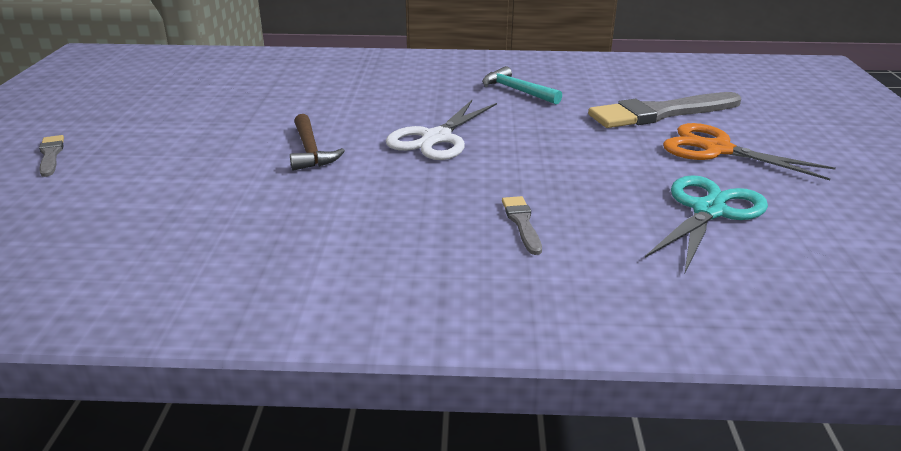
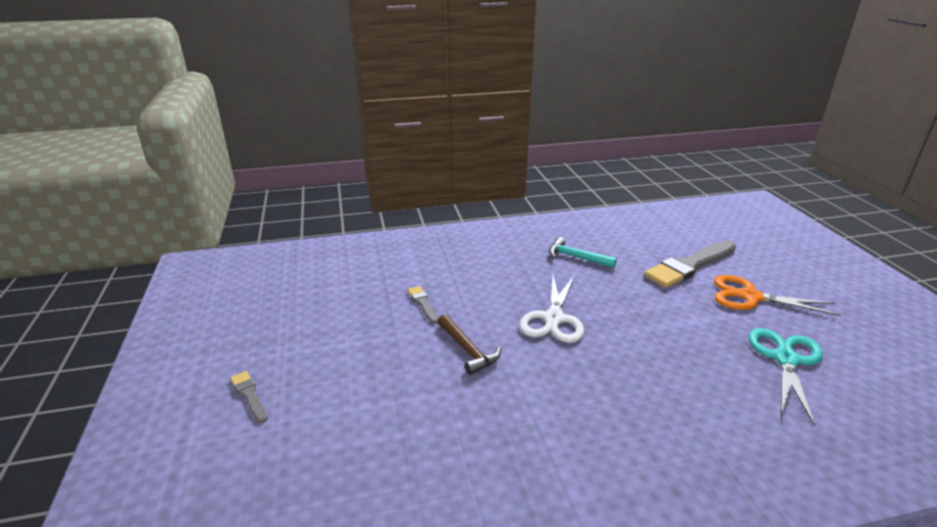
camera: 15 degrees left, 0 degrees up
(522, 223) = (675, 397): grey brush -> grey brush (423, 304)

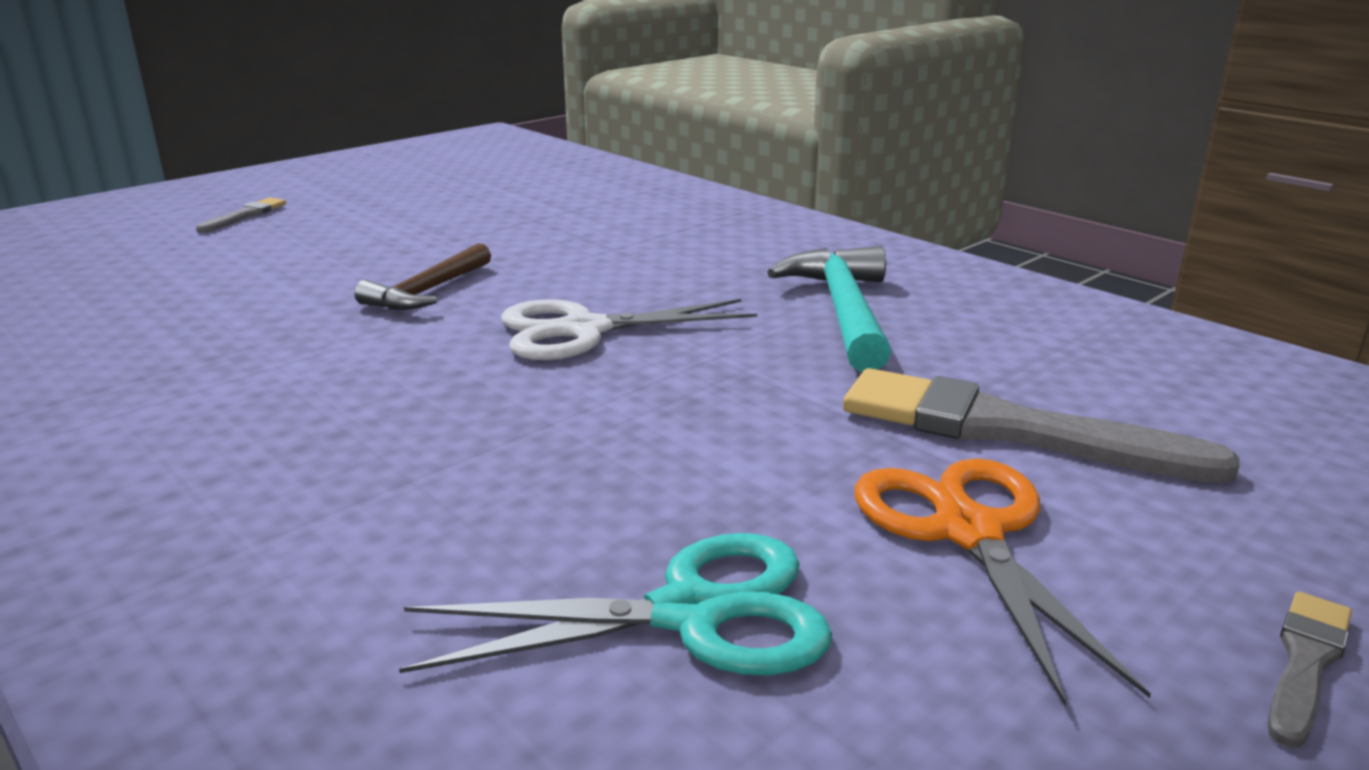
camera: 60 degrees right, 5 degrees down
(423, 304) = (527, 243): grey brush -> grey brush (1305, 662)
(576, 257) = (843, 311): turquoise hammer -> turquoise hammer, size x1.52

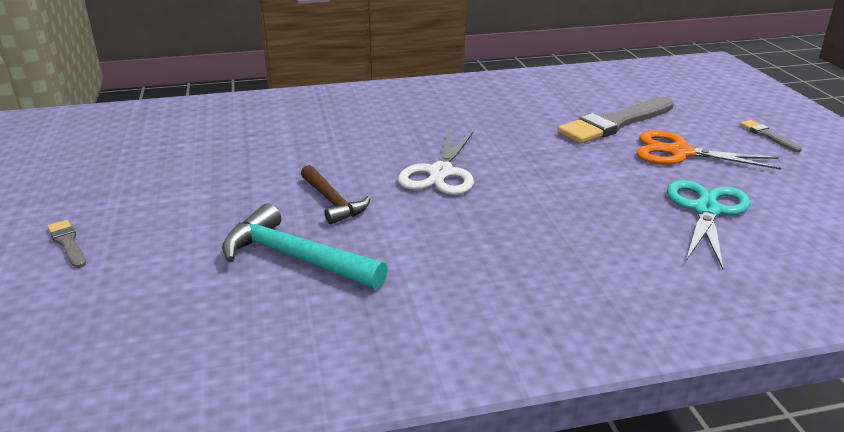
camera: 60 degrees left, 5 degrees up
(843, 311) = (480, 115): turquoise hammer -> turquoise hammer (295, 258)

